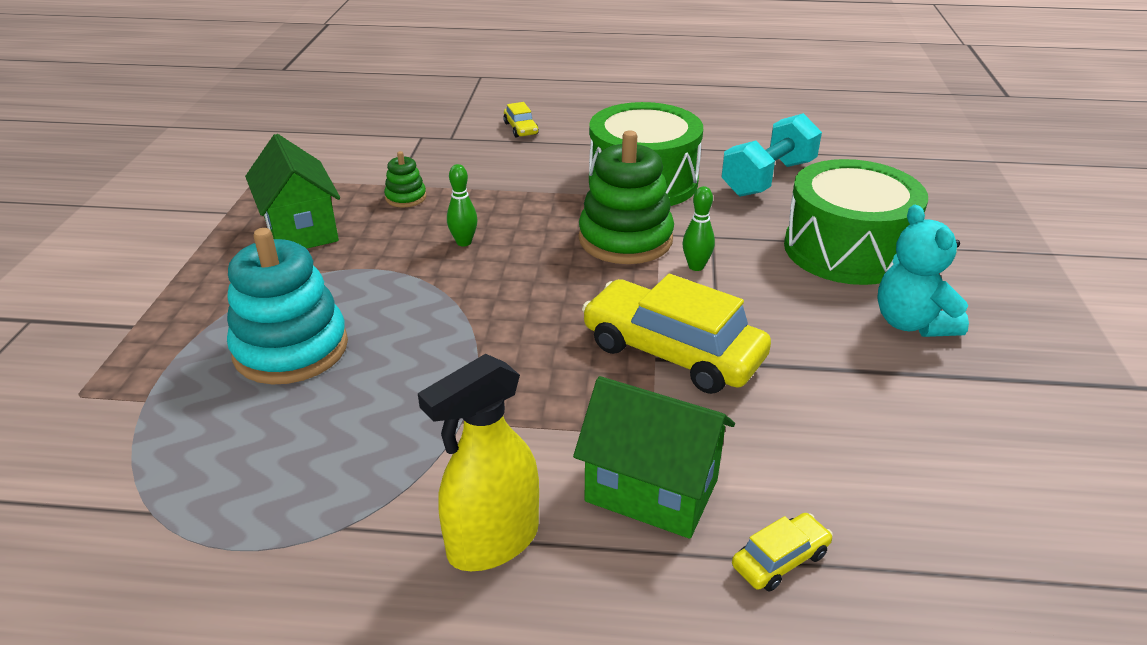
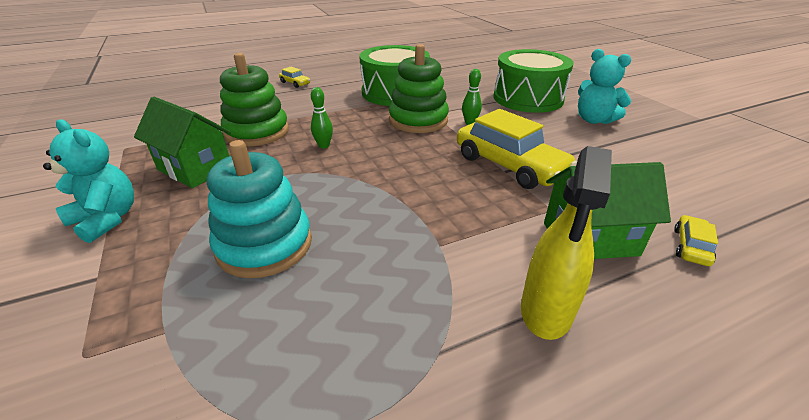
camera: 30 degrees left, 0 degrees up
(181, 265) = (107, 219): none -> turquoise teddy bear
(406, 197) = (257, 132): green stacking toy -> green stacking toy, size x2.14
(672, 352) = (509, 165): yellow car -> yellow car turned 135 degrees counterclockwise
(768, 178) = (455, 78): turquoise dumbbell -> none

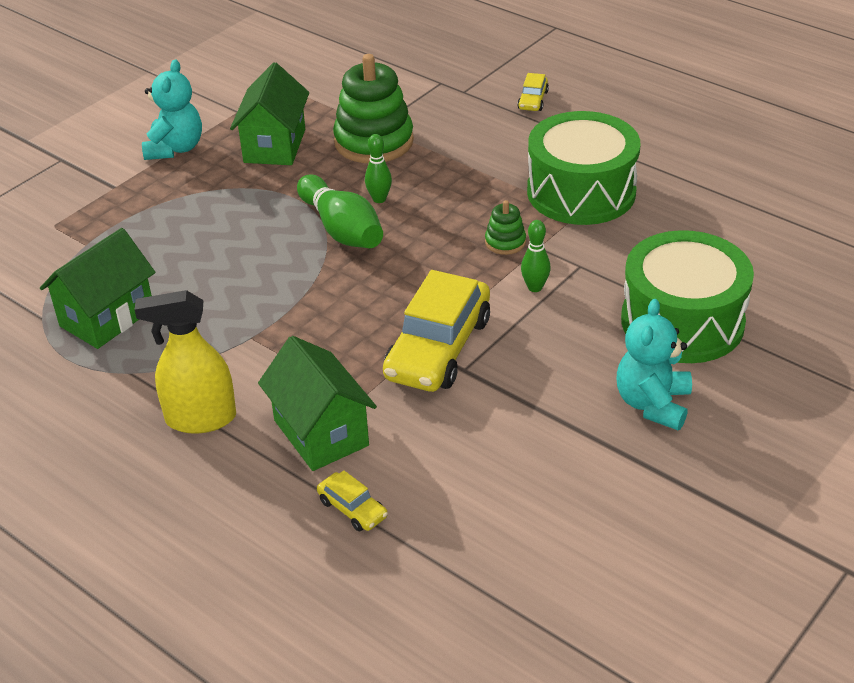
camera: 65 degrees right, 5 degrees up
(264, 245) = (193, 242): turquoise stacking toy -> none
(322, 348) = (107, 317): none -> green house
(340, 167) = (341, 229): none -> green bowling pin
(418, 120) = (505, 242): green stacking toy -> green stacking toy, size x0.47
(691, 247) = (352, 509): yellow car -> yellow car turned 45 degrees clockwise

